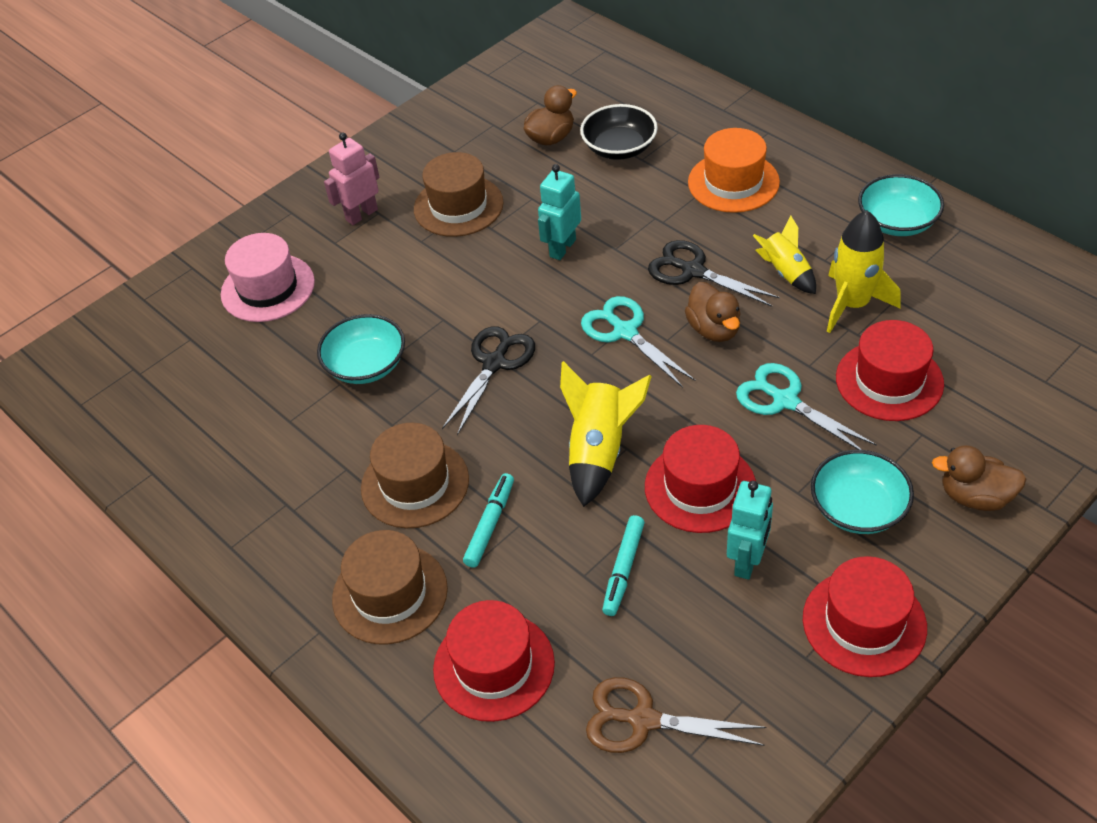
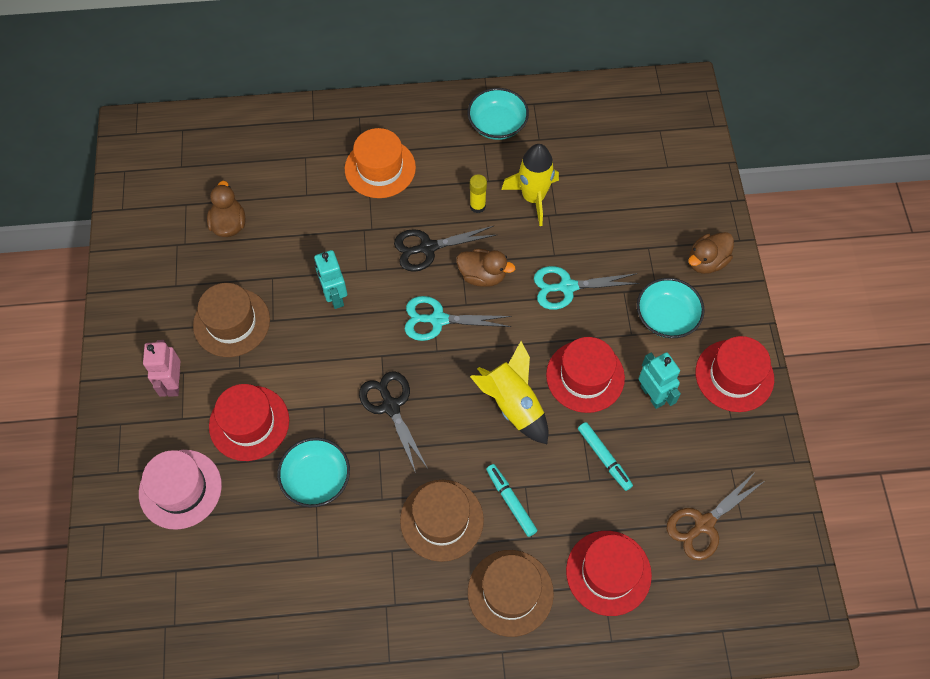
camera: 55 degrees left, 15 degrees up
(619, 148) = (282, 197): black bowl -> none
(785, 272) = (477, 206): yellow rocket -> yellow glue stick
(889, 380) = (601, 229): red hat -> red hat (249, 423)

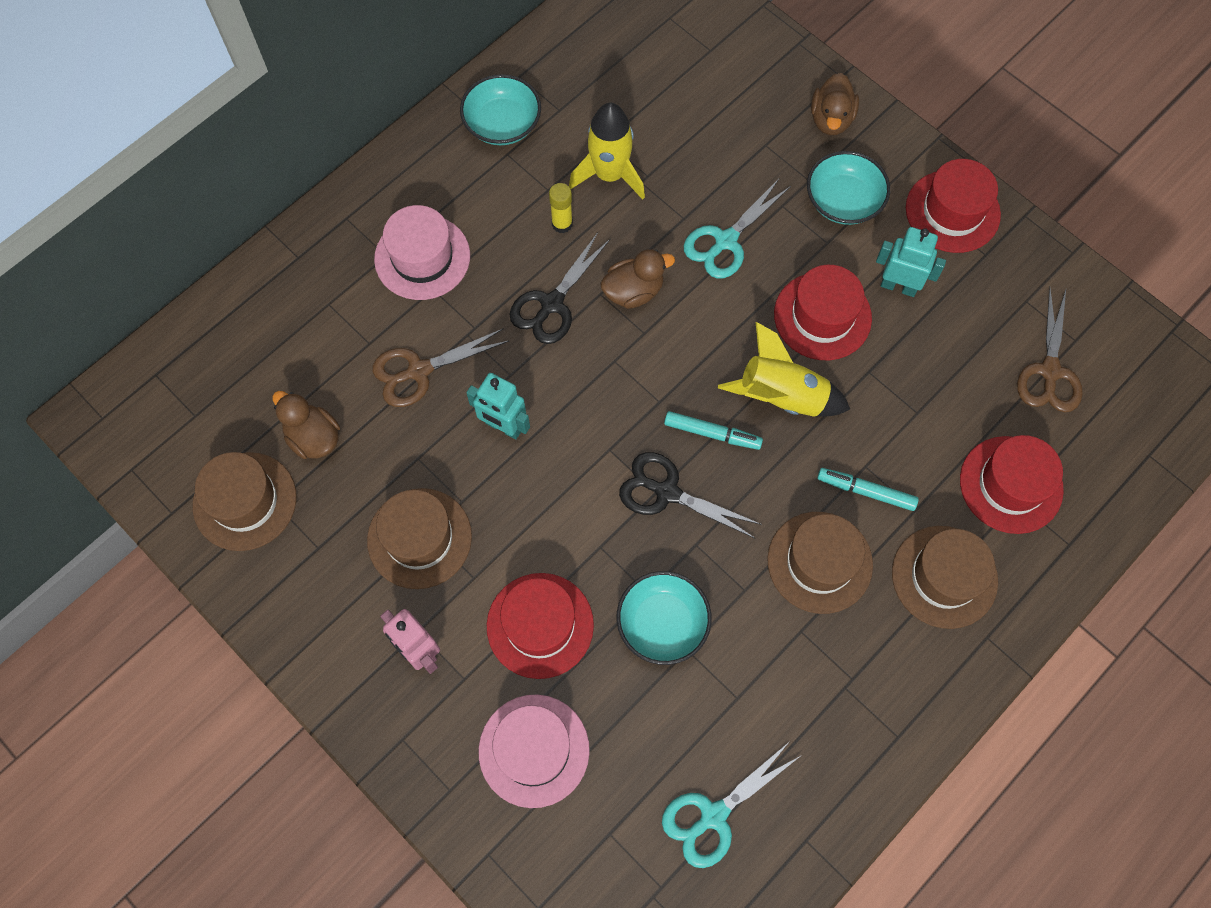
camera: 40 degrees left, 5 degrees up
(163, 231) = (245, 501): none -> brown hat
(318, 230) = (419, 371): none -> brown scissors
(380, 168) = (422, 257): orange hat -> pink hat
(438, 319) = (631, 369): turquoise scissors -> turquoise scissors (713, 815)
(604, 458) = (910, 381): turquoise marker -> turquoise marker (712, 433)

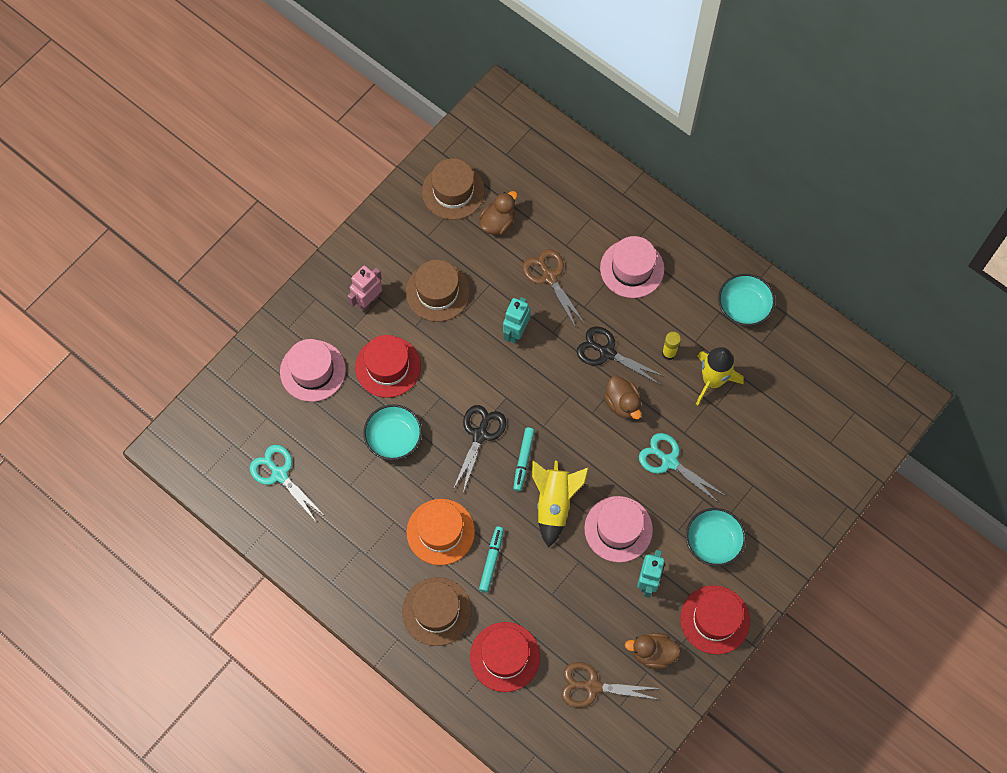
camera: 85 degrees right, 0 degrees up
(819, 562) = (440, 532): brown hat -> orange hat
(822, 316) = (618, 529): red hat -> pink hat
(831, 119) = (782, 531): brown duck -> brown duck (652, 653)

